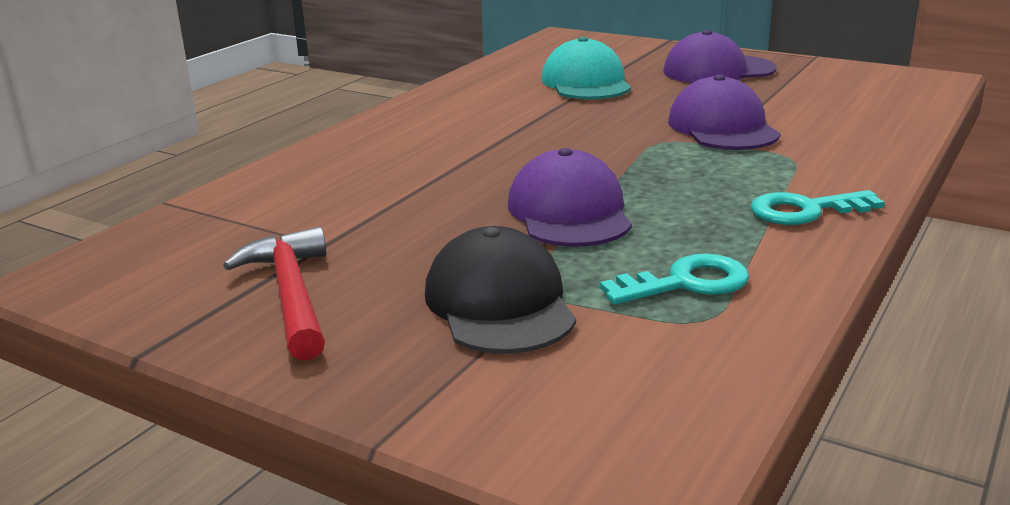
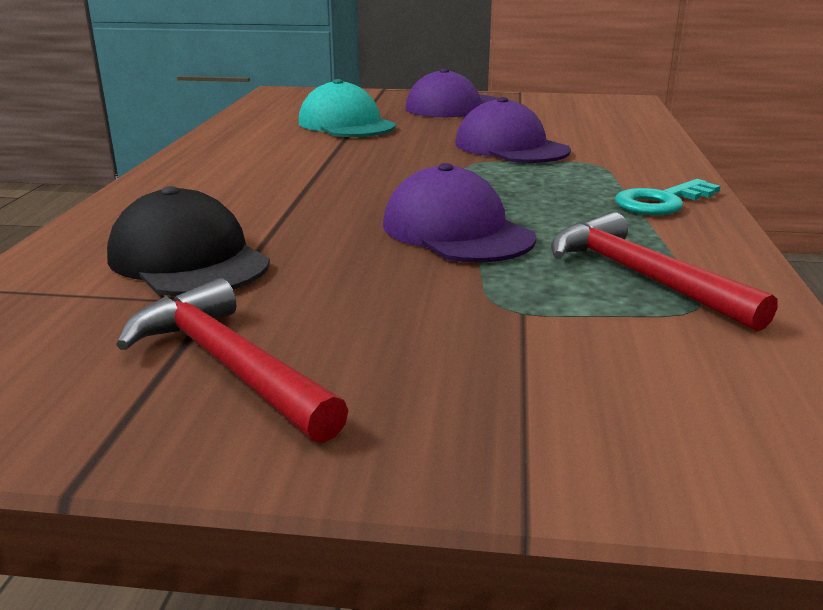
camera: 25 degrees left, 0 degrees up
(499, 303) = (486, 329): black cap -> black cap (188, 260)
(686, 283) = (642, 277): turquoise key -> red hammer

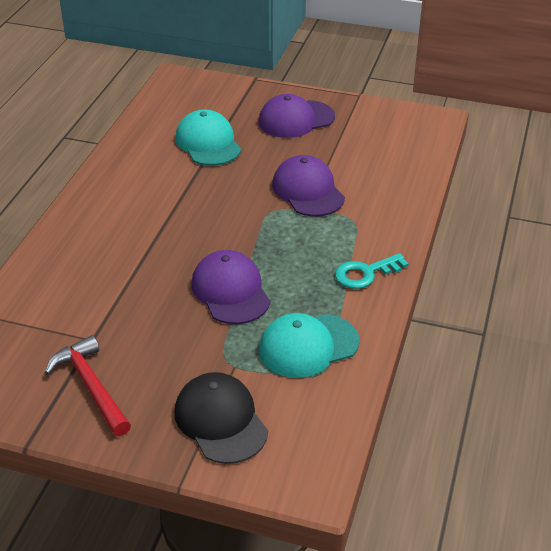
camera: 10 degrees right, 15 degrees up
(188, 260) = (82, 302): black cap -> black cap (221, 421)
(642, 277) = (308, 346): red hammer -> turquoise cap

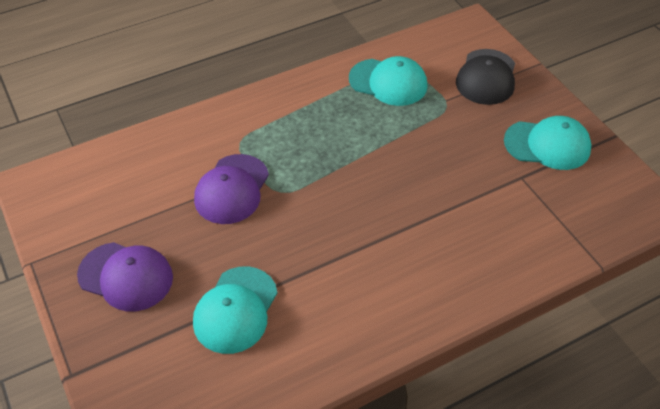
camera: 135 degrees left, 10 degrees up
(91, 386) = (547, 145): red hammer -> turquoise cap
(230, 291) = (392, 147): purple cap -> none
(365, 273) = (292, 99): turquoise key -> none

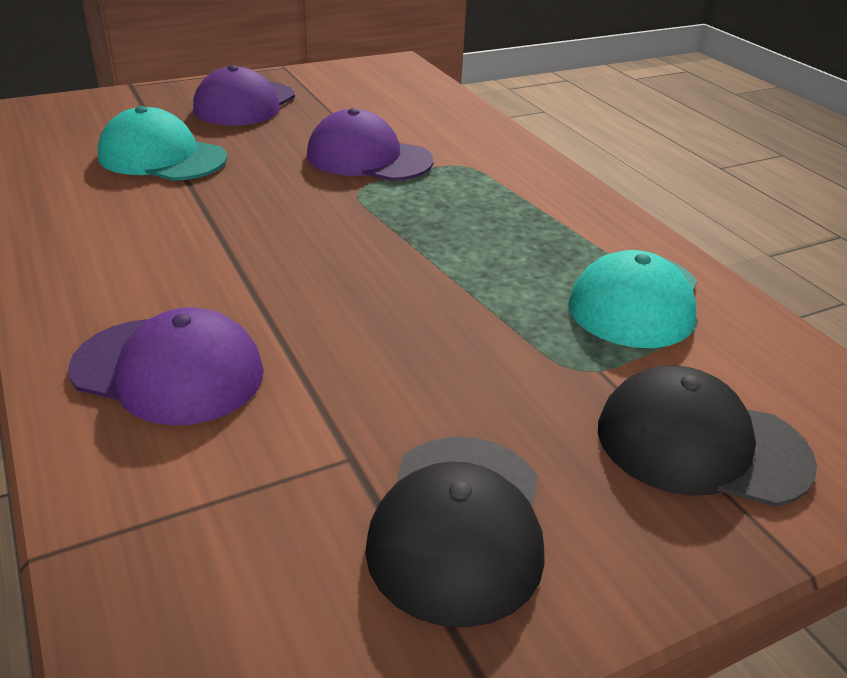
camera: 90 degrees right, 15 degrees down
(482, 248) = (169, 371): none -> purple cap
(547, 145) = (459, 526): turquoise cap -> black cap

